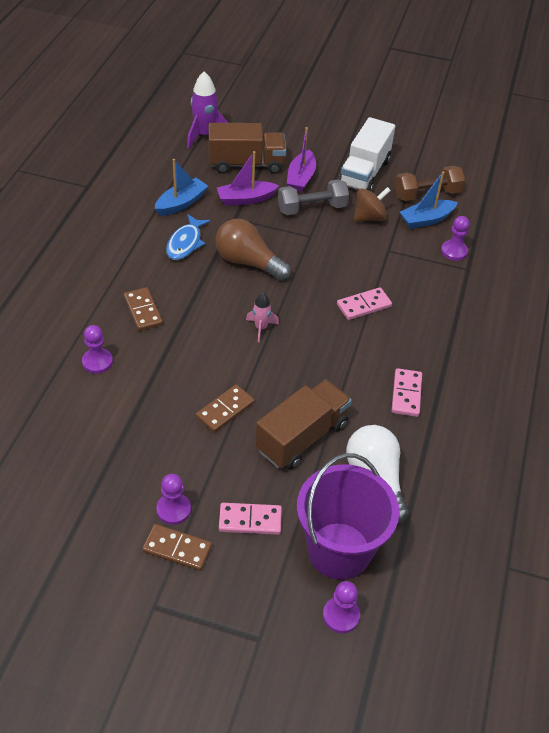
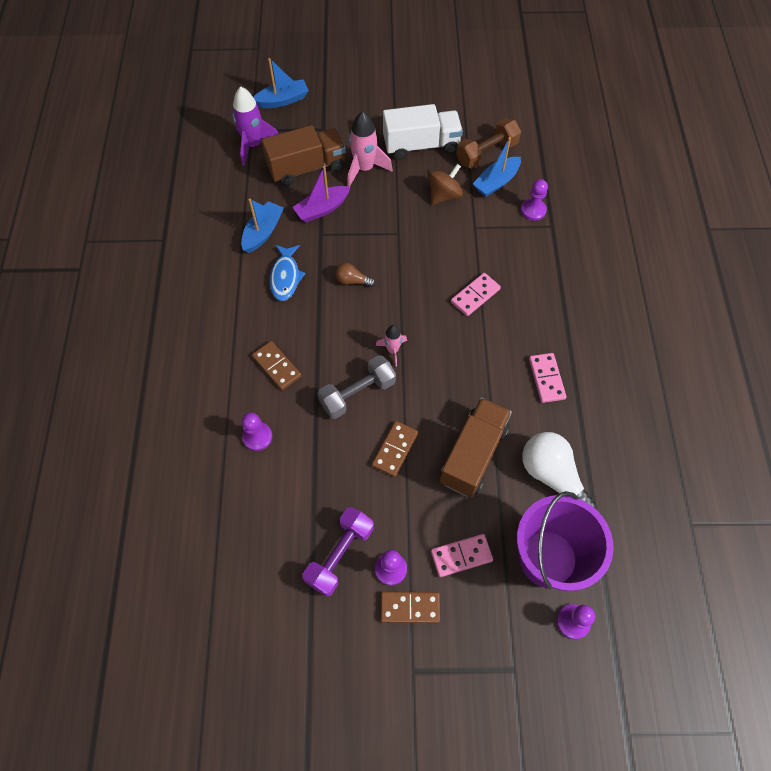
camera: 15 degrees left, 15 degrees up
(129, 482) = (340, 555): none -> purple dumbbell
(248, 108) = (283, 100): none -> blue boat
(248, 262) = (353, 281): brown light bulb -> brown light bulb, size x0.50
(301, 178) = (364, 169): purple boat -> pink rocket
(312, 208) = (388, 201): grey dumbbell -> grey dumbbell (357, 393)
(364, 173) = (421, 145): white truck -> white truck turned 105 degrees counterclockwise

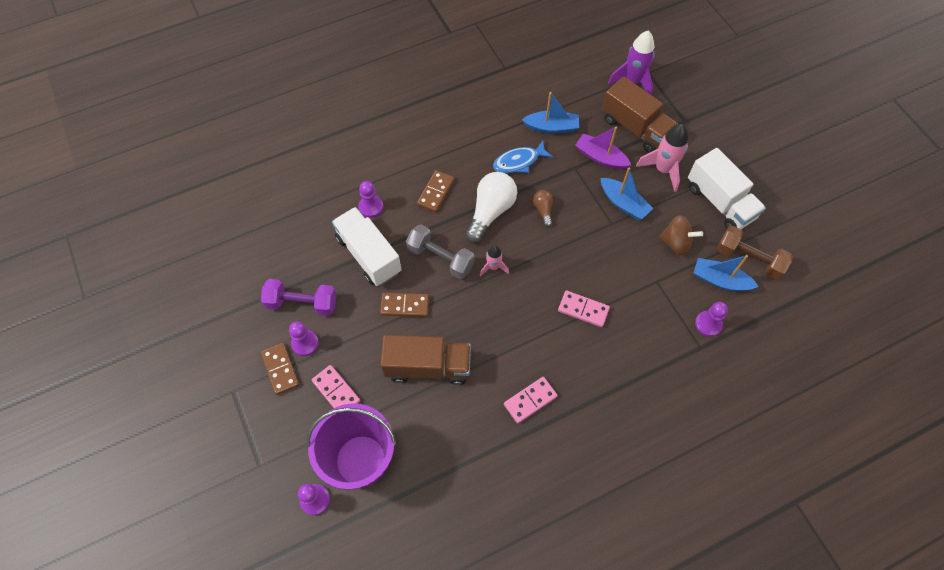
camera: 65 degrees right, 0 degrees up
(283, 100) = (694, 79): blue boat -> blue boat (623, 203)
(316, 462) = (369, 255): none -> white truck
(552, 476) = (437, 439): white light bulb -> white light bulb (490, 212)

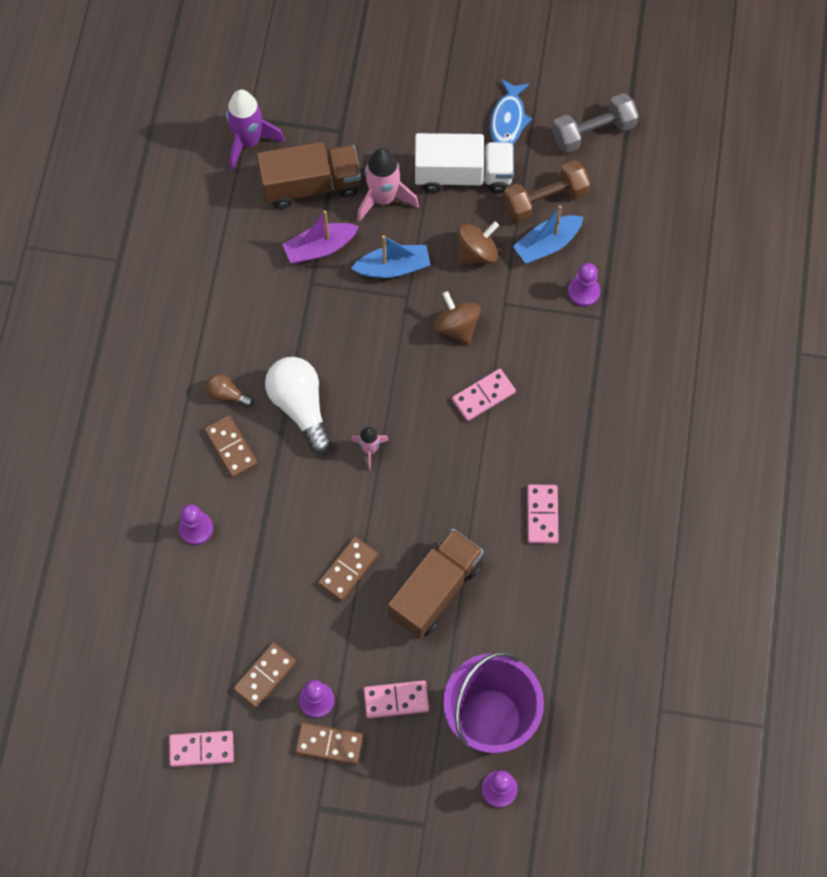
camera: 55 degrees left, 5 degrees up
(232, 298) = (201, 749): none -> pink domino
(302, 303) = (265, 676): purple dumbbell -> brown domino
(369, 255) = (257, 569): white truck -> none
(440, 258) = (318, 496): grey dumbbell -> grey dumbbell (593, 132)
(519, 161) = (259, 334): blue fish -> blue fish (508, 120)
(543, 210) = (339, 352): brown light bulb -> brown light bulb (227, 395)
(551, 127) = (242, 269): blue boat -> none
(616, 263) = (456, 327): none -> brown spinning top

